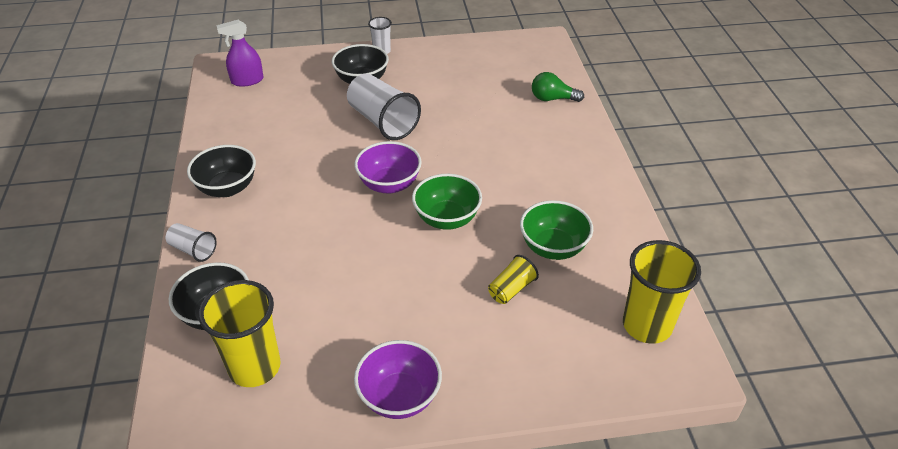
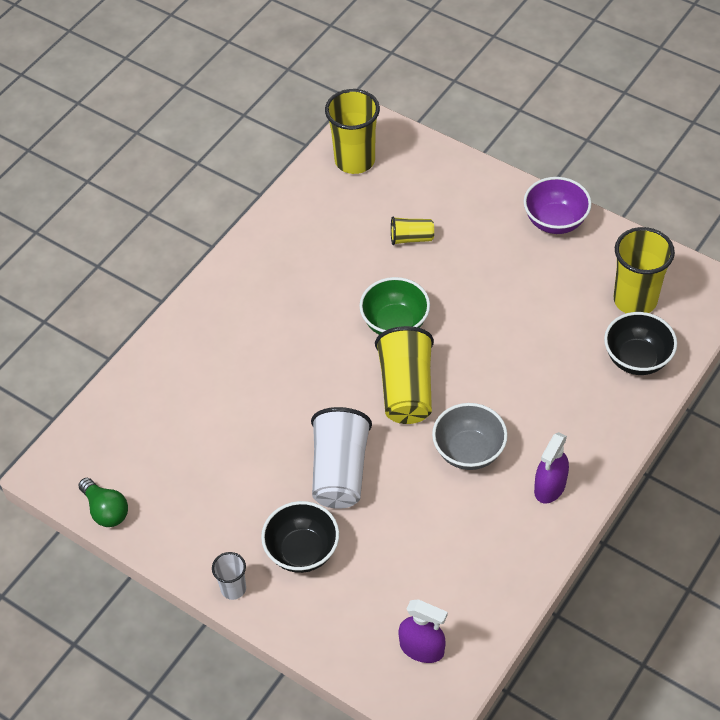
camera: 135 degrees left, 10 degrees up
(193, 250) = (621, 434): white cup -> none
(227, 188) = (550, 487): black bowl -> purple spray bottle
(306, 176) = (469, 451): none -> grey bowl
(389, 184) = (406, 390): purple bowl -> yellow cup
(552, 99) = (156, 384): green light bulb -> green light bulb (106, 510)
(553, 247) = (345, 247): green bowl -> none

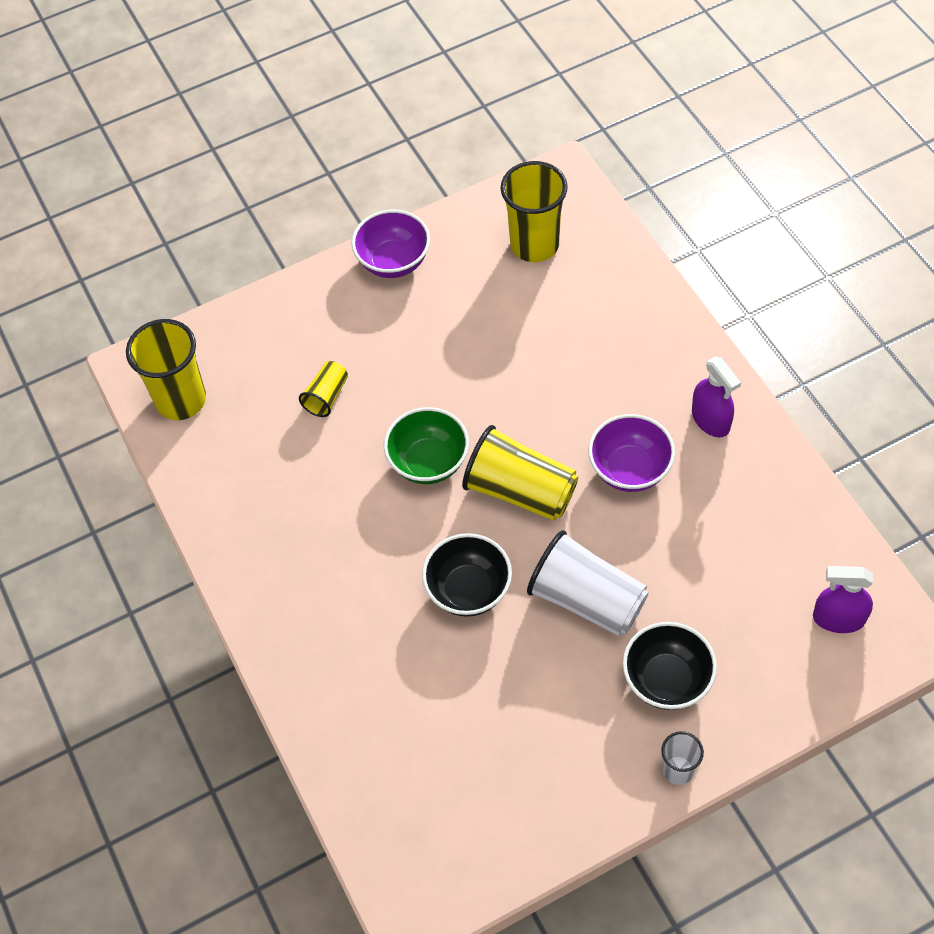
camera: 60 degrees left, 5 degrees up
(106, 510) = (502, 866): green light bulb -> none
(422, 648) = (838, 618): purple spray bottle -> purple spray bottle turned 135 degrees counterclockwise
(469, 451) = (629, 469): grey bowl -> purple bowl
(637, 359) = (604, 277): black bowl -> black bowl (468, 590)

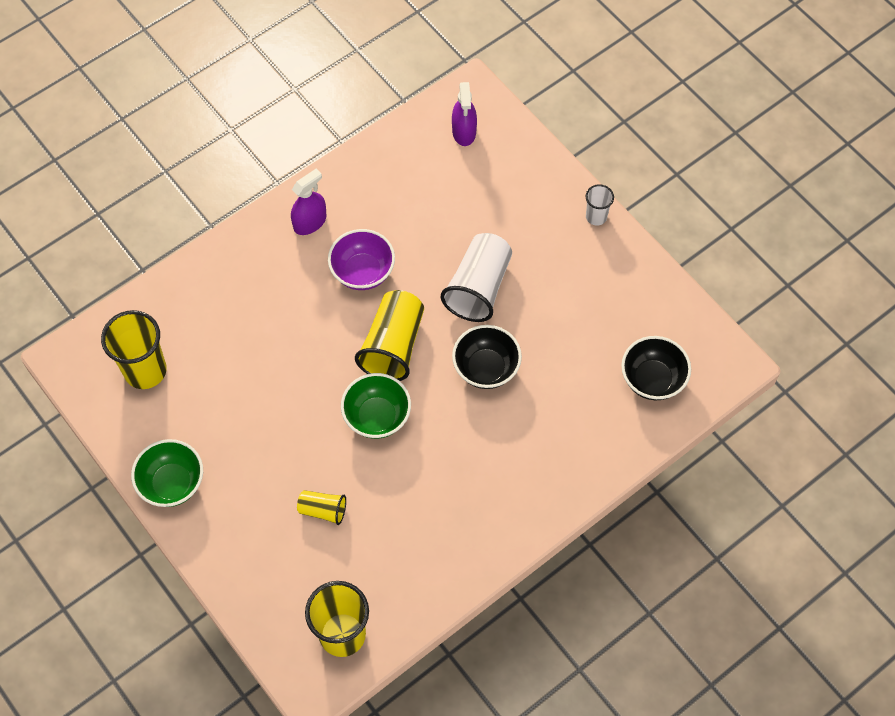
camera: 105 degrees left, 5 degrees up
(393, 262) = (172, 483): purple bowl -> green bowl
(667, 680) = (532, 230): black bowl -> black bowl (652, 379)

